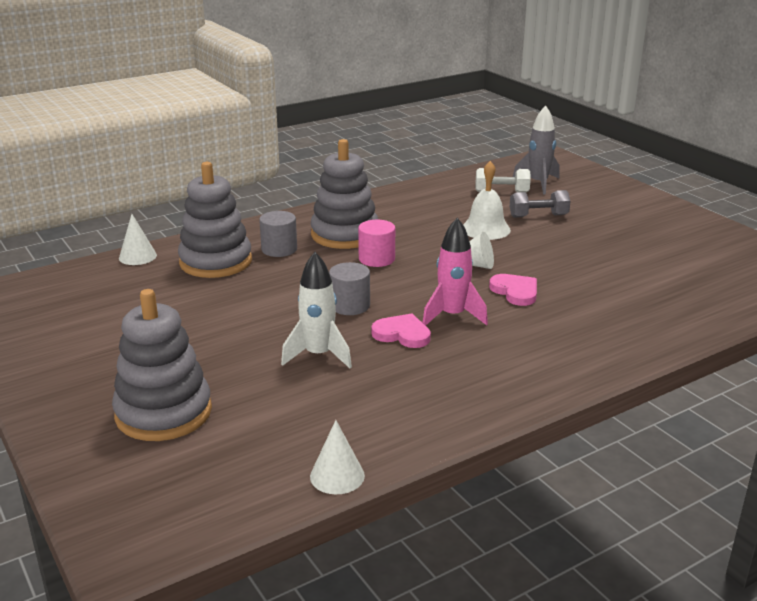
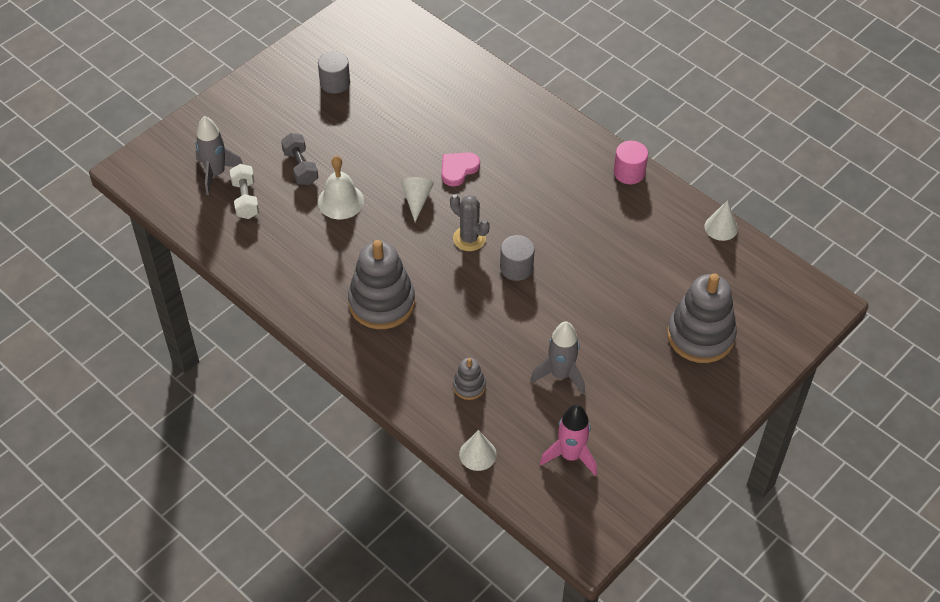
camera: 105 degrees left, 25 degrees up
(188, 309) = (560, 374): none -> grey rocket
(216, 262) = (469, 386): grey stacking toy -> grey stacking toy, size x0.48
(279, 249) = (428, 345): grey cylinder -> grey cylinder (335, 83)
(318, 355) = (596, 269): white rocket -> none
(376, 259) = (426, 268): pink cylinder -> pink cylinder (629, 172)
(402, 334) = (548, 227): pink heart -> none
(406, 285) = (469, 238): none -> grey cactus
(452, 316) = (510, 202): pink rocket -> pink rocket (570, 456)

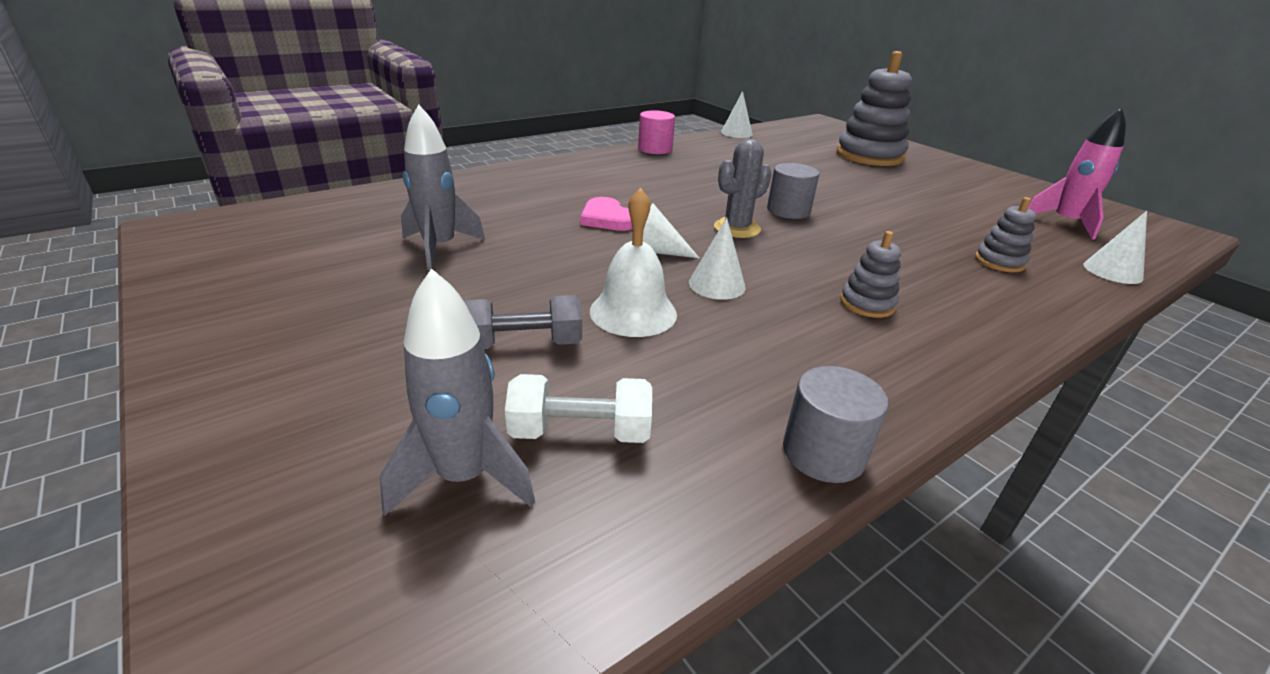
camera: 80 degrees left, 20 degrees down
(335, 83) = (334, 282): grey cylinder -> grey cylinder (823, 453)
(381, 303) = (867, 304): grey stacking toy -> grey stacking toy, size x0.48
(382, 233) = (717, 285): none -> white cone
(560, 374) = (949, 212): grey rocket -> grey rocket (439, 248)

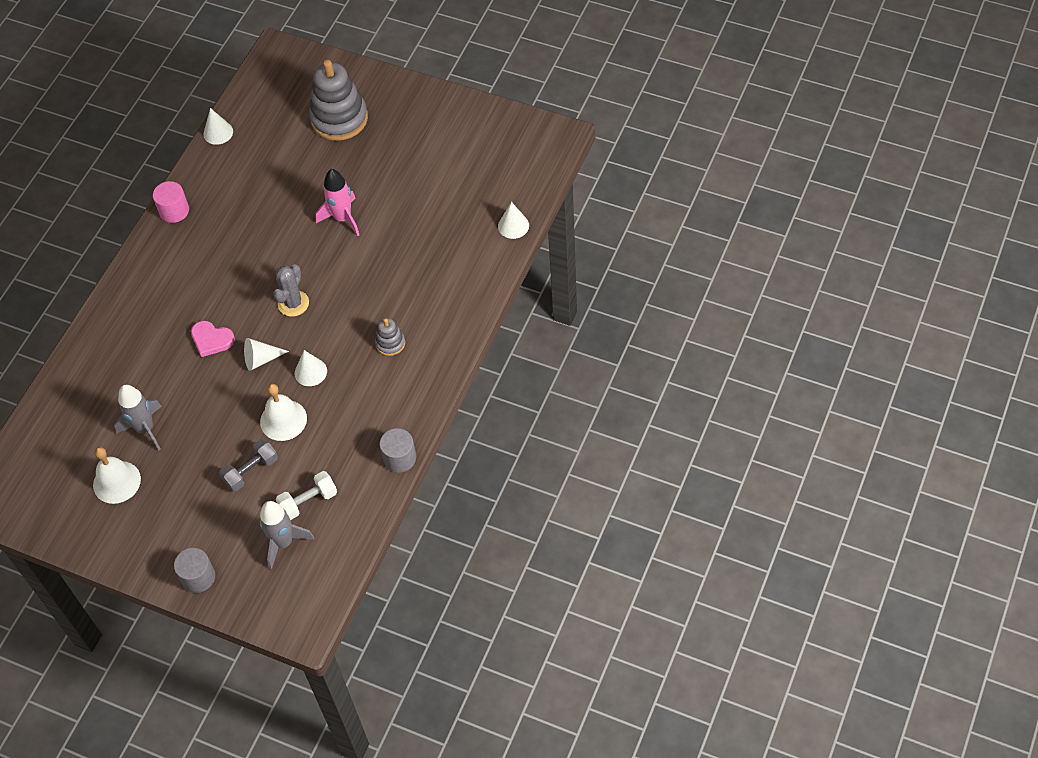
camera: 25 degrees left, 25 degrees up
(334, 274) = (116, 482): none -> white bell
(788, 211) = (314, 259): grey cylinder -> grey cylinder (198, 577)
(999, 262) = (451, 252): grey stacking toy -> none
(1065, 223) = (488, 168): pink rocket -> pink rocket (343, 218)

